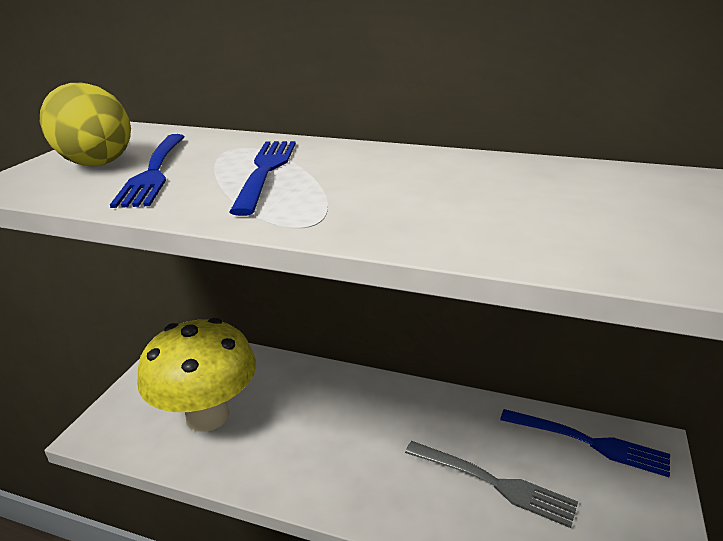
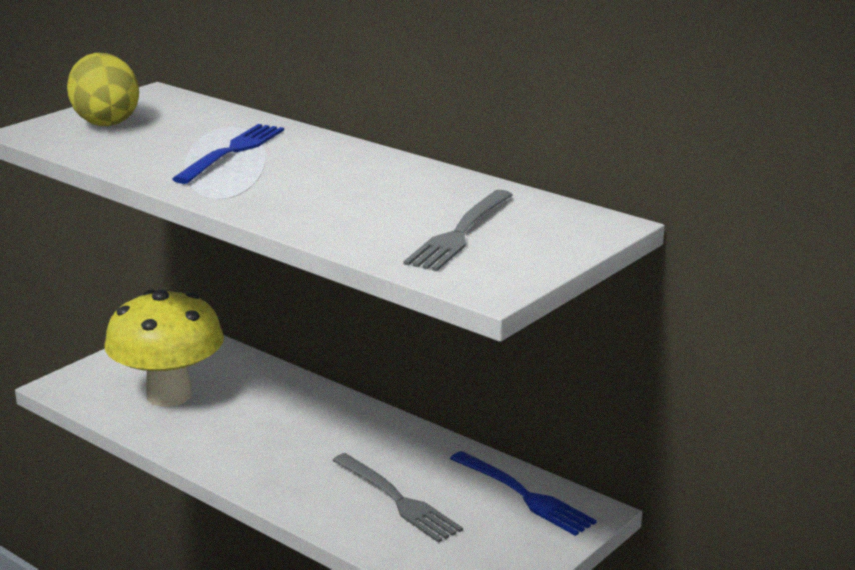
camera: 20 degrees right, 5 degrees down
(154, 171) = (146, 138): blue fork -> none
(632, 219) = (460, 233): none -> grey fork

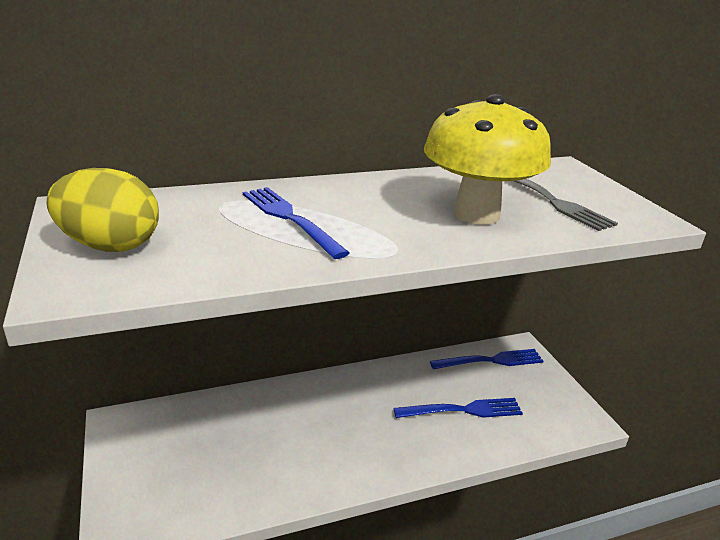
camera: 60 degrees left, 5 degrees up
(169, 395) = (216, 466): yellow mushroom -> yellow mushroom (476, 214)
(398, 500) = (462, 410): grey fork -> blue fork

